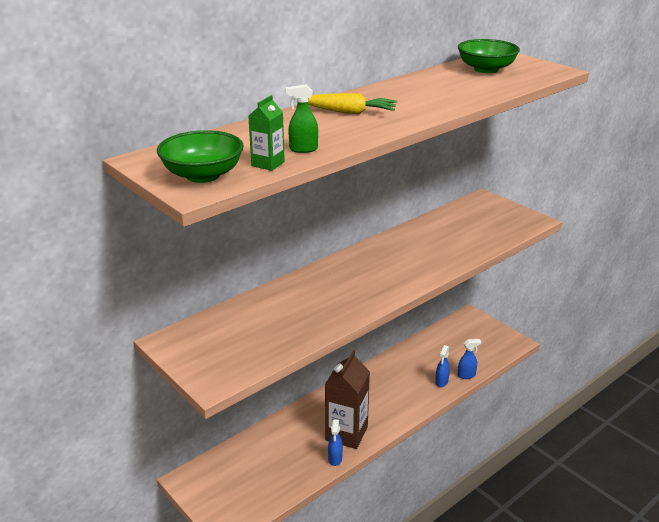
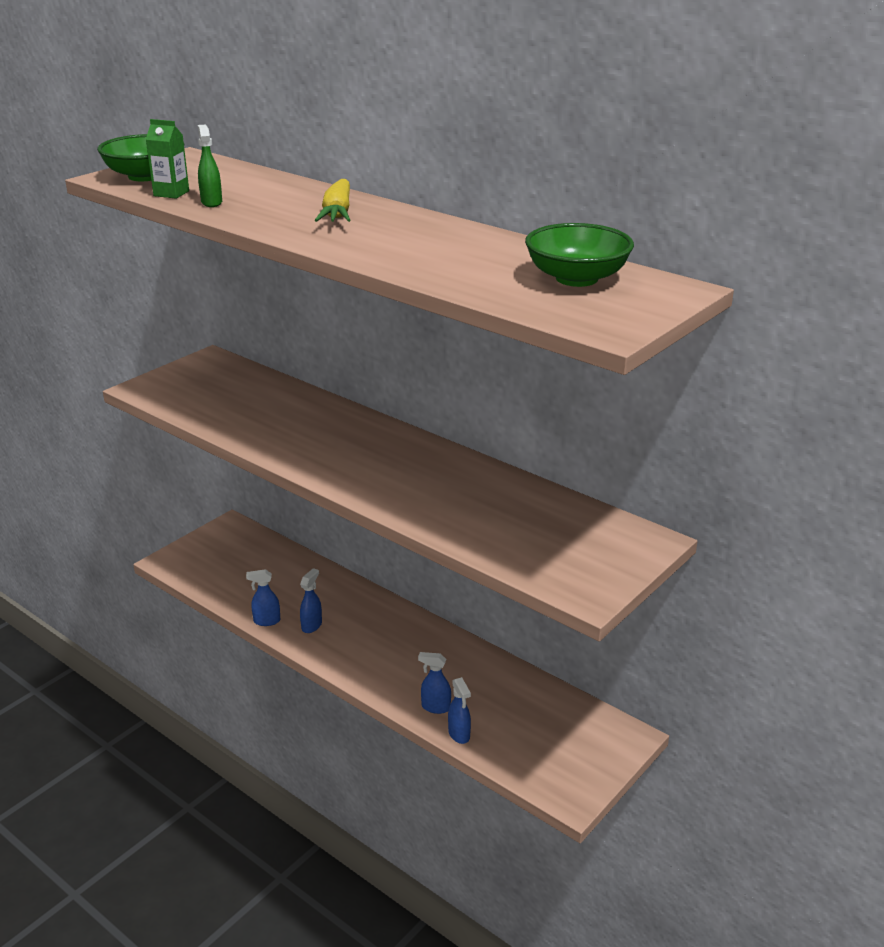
camera: 80 degrees right, 0 degrees up
(346, 433) = (312, 625): brown carton -> blue spray bottle

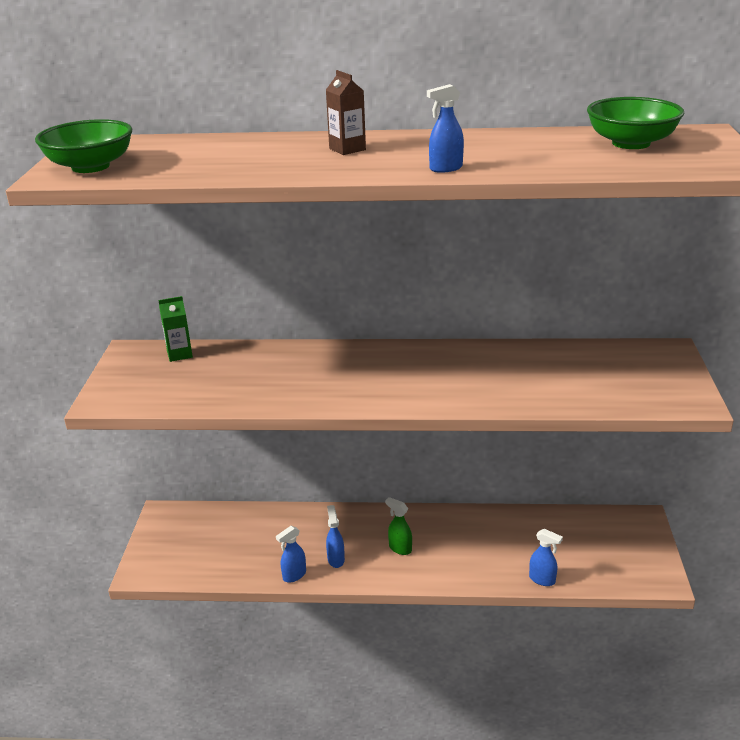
camera: 35 degrees left, 0 degrees up
(171, 193) = (156, 173): green carton -> green carton (179, 354)
(211, 202) = (215, 170): green spray bottle -> green spray bottle (400, 548)
(337, 213) = (347, 149): yellow carrot -> brown carton
(435, 707) = (502, 569): blue spray bottle -> blue spray bottle (445, 168)

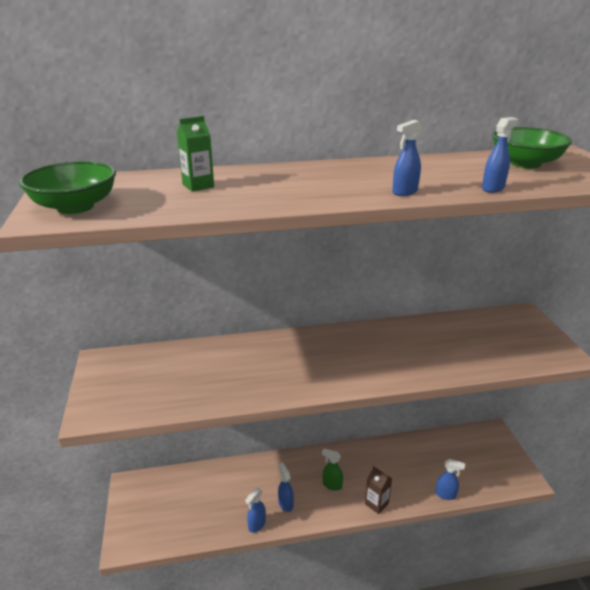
camera: 15 degrees left, 0 degrees up
(179, 354) = (147, 358): green carton -> green carton (198, 186)
(347, 149) = (305, 178): brown carton -> brown carton (376, 504)
(555, 169) = (493, 188): none -> blue spray bottle

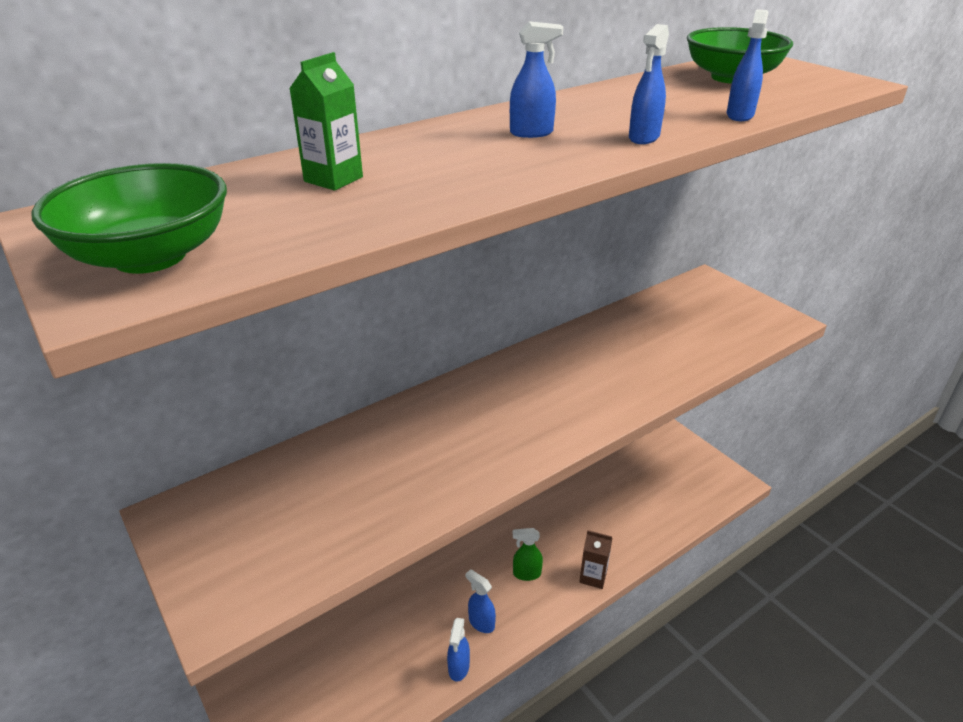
camera: 25 degrees left, 5 degrees up
(445, 495) = (664, 534): blue spray bottle -> blue spray bottle (532, 133)

